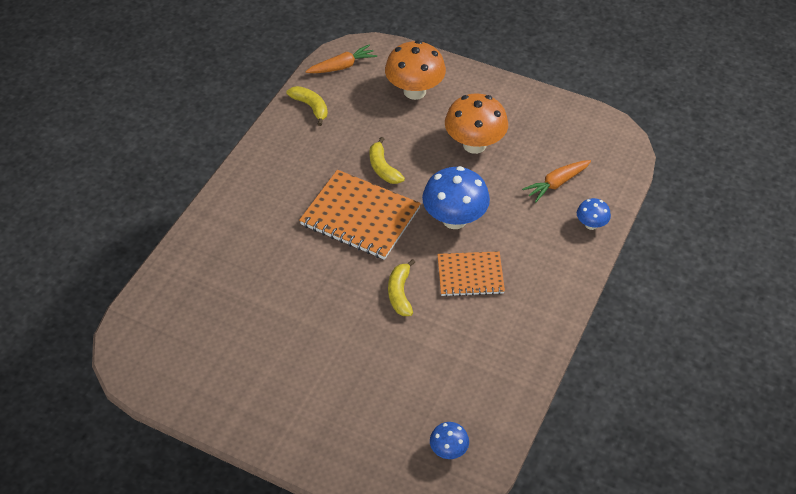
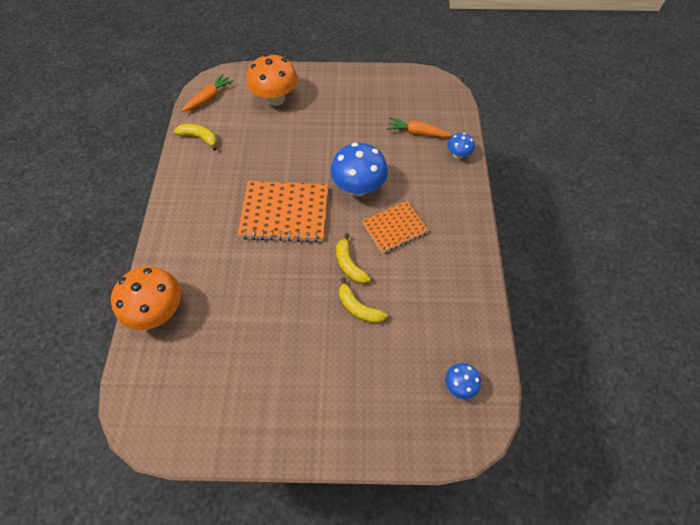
camera: 25 degrees left, 10 degrees up
(383, 168) = (282, 167): yellow banana -> yellow banana (358, 308)
(474, 145) = (342, 124): orange mushroom -> orange mushroom (159, 311)
(556, 183) = (416, 133): orange carrot -> orange carrot turned 75 degrees clockwise

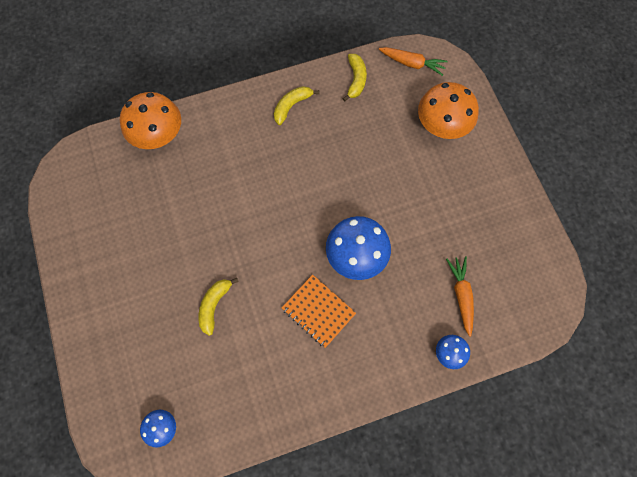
camera: 70 degrees right, 10 degrees up
(284, 213) = (296, 196): orange notebook -> none
(349, 264) = (258, 280): yellow banana -> yellow banana (292, 106)

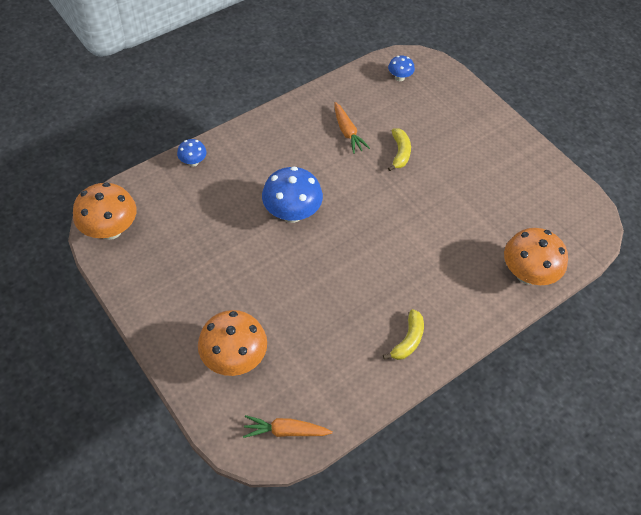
camera: 160 degrees right, 15 degrees down
(318, 311) = (311, 167): orange notebook -> none
(356, 80) = (347, 391): yellow banana -> none
(461, 295) = (188, 204): orange carrot -> orange carrot (347, 132)
(544, 284) = (110, 230): none -> orange mushroom

